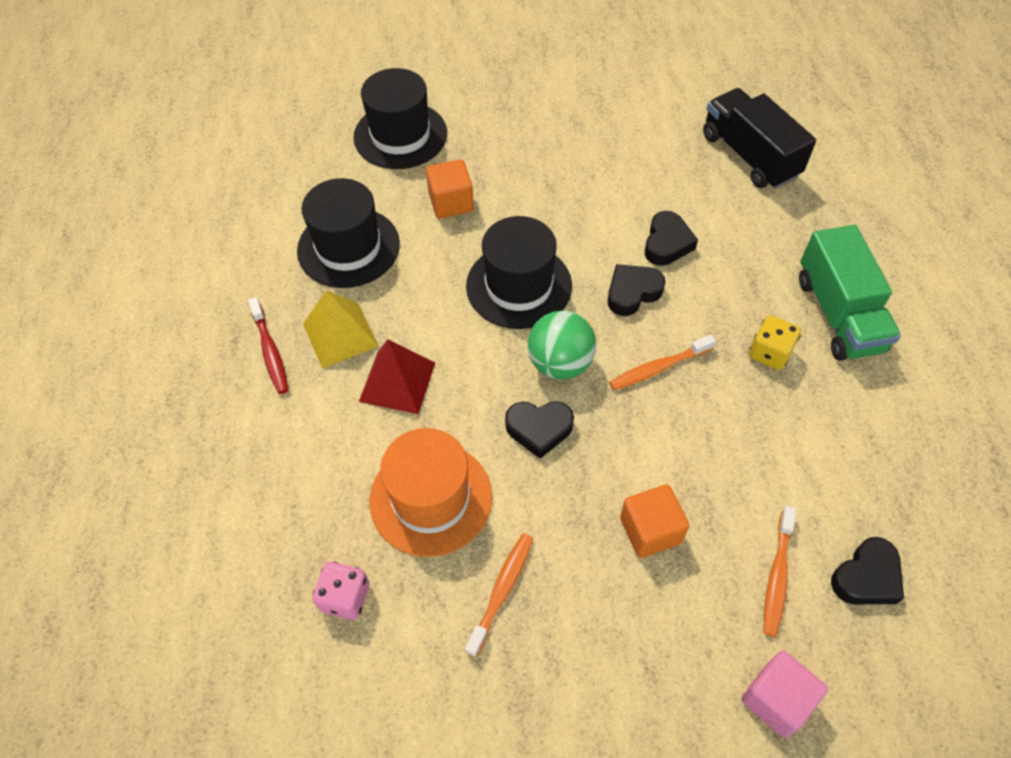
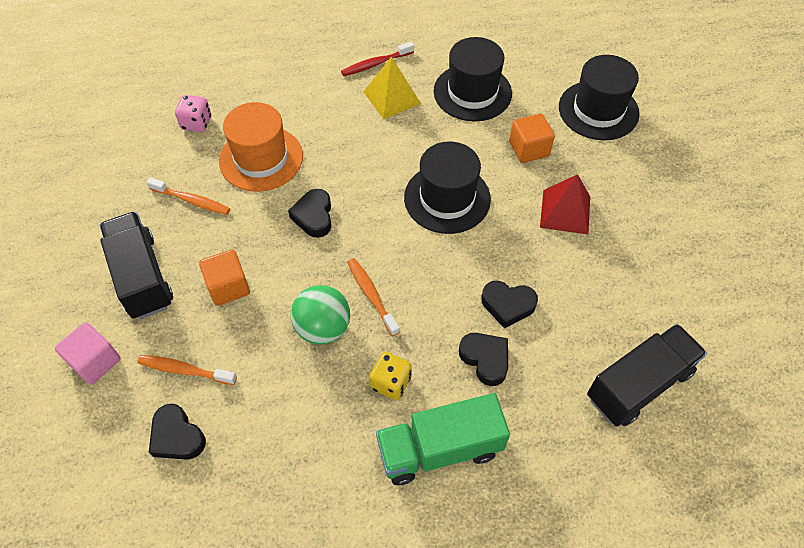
camera: 85 degrees right, 0 degrees up
(397, 381) = (353, 132): red pyramid -> red pyramid (565, 211)
(560, 363) = (373, 228): green ball -> green ball (323, 328)
(632, 293) = (448, 277): black heart -> black heart (485, 359)
(636, 650) = (142, 277): none -> black truck

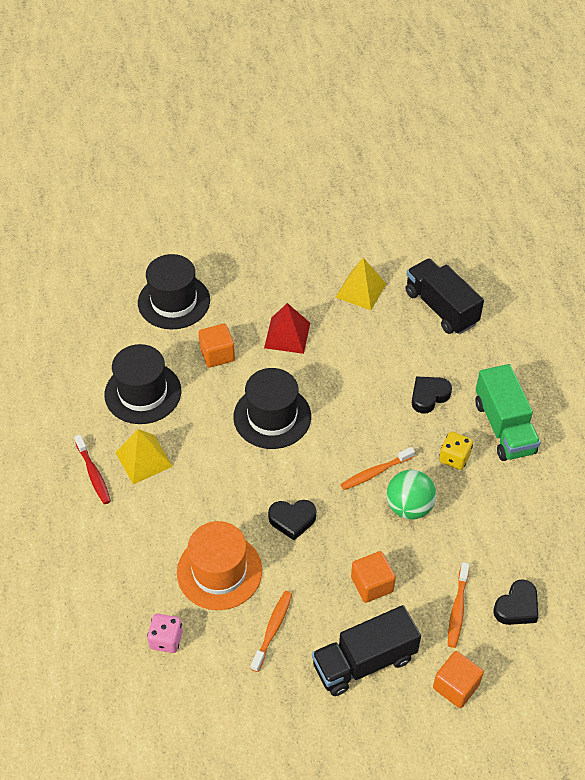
camera: 90 degrees left, 5 degrees down
(95, 361) = (456, 686): pink cube -> orange cube
(507, 305) = (380, 379): black heart -> none
(651, 289) = (360, 290): none -> yellow pyramid

